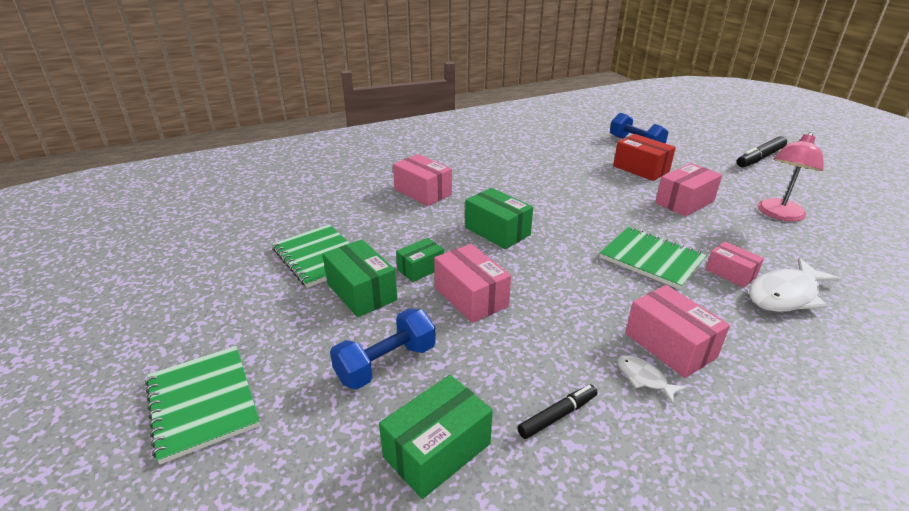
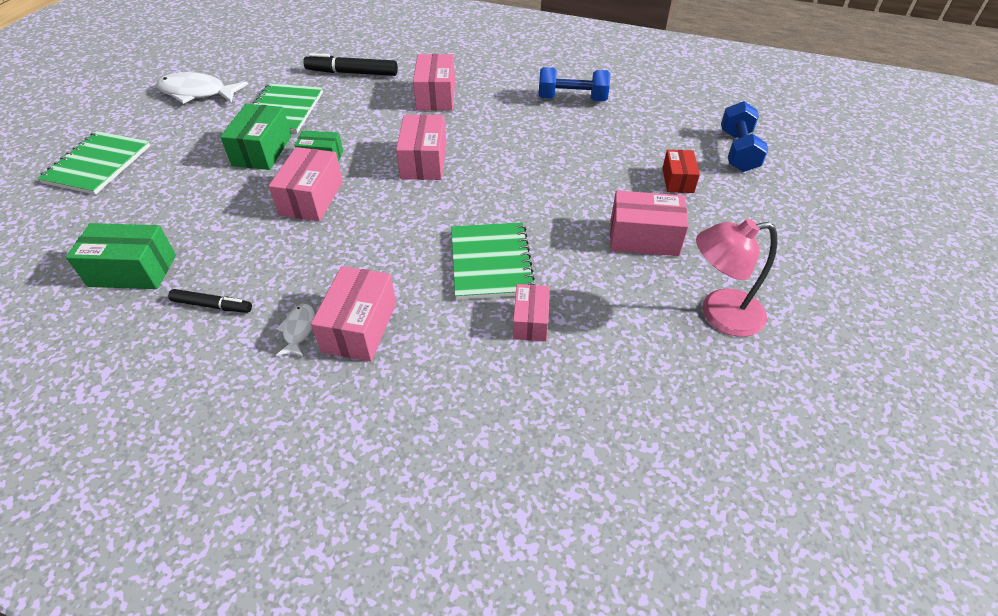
camera: 45 degrees right, 15 degrees up
(386, 363) = (195, 205): blue dumbbell -> blue dumbbell (572, 99)
(497, 231) = (423, 161): green box -> pink box
(641, 169) = (678, 180): red box -> red box, size x0.64
(760, 158) = (866, 250): black marker -> black marker (352, 73)
(786, 295) = (535, 373): white fish -> white fish (197, 93)

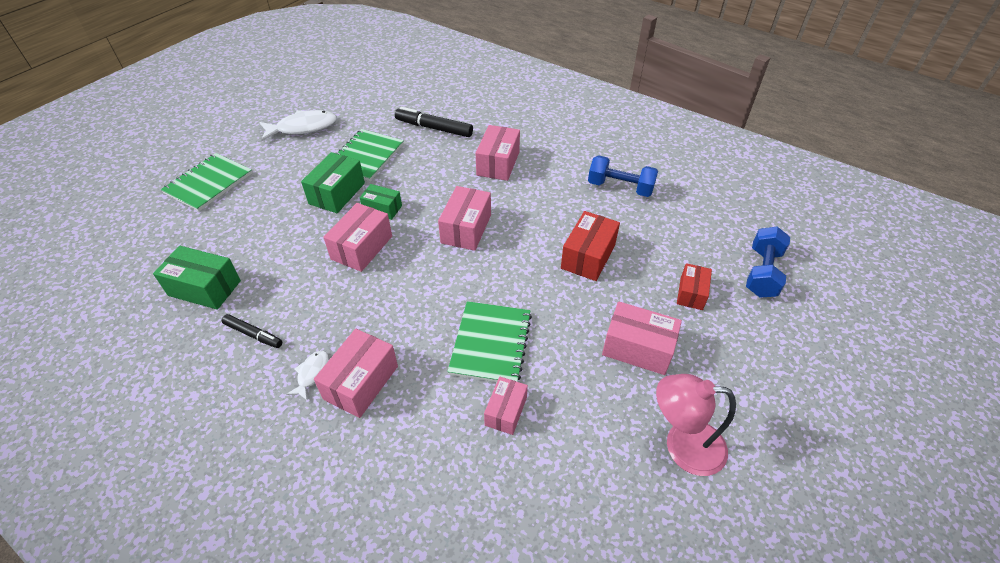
camera: 15 degrees right, 0 degrees up
(197, 93) = (303, 128): white fish -> white fish turned 135 degrees clockwise
(563, 165) = (588, 256): none -> red box

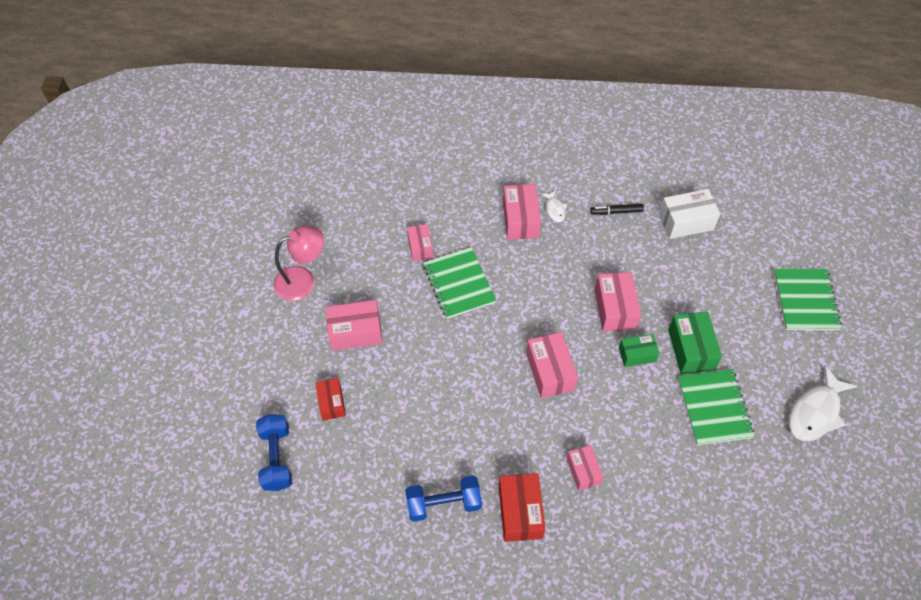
camera: 150 degrees right, 10 degrees up
(205, 288) = (686, 222): green box -> white box
(434, 128) = (690, 490): black marker -> none
(498, 163) = (583, 471): pink box -> pink box, size x0.64
(588, 256) = (431, 397): red box -> red box (520, 512)

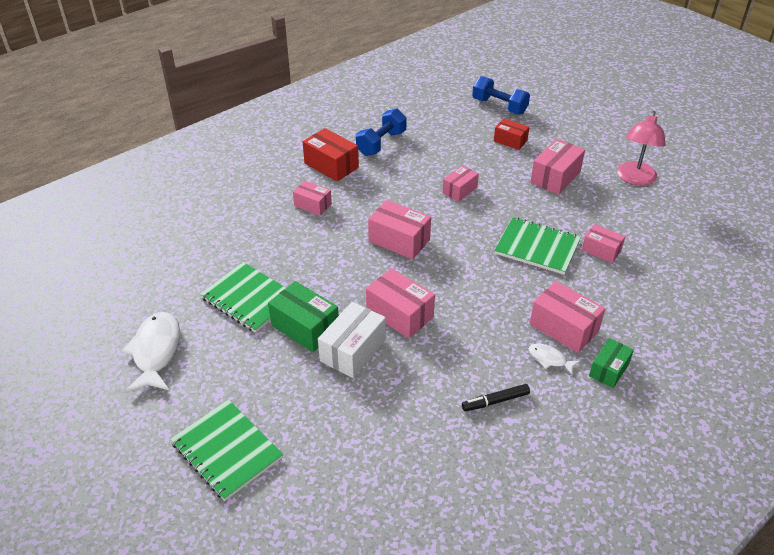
camera: 135 degrees right, 15 degrees down
(445, 383) = (460, 190): none -> pink box
(616, 212) = (495, 401): black marker -> black marker turned 150 degrees counterclockwise
(637, 354) = (346, 294): green box -> green box (608, 370)
(686, 222) = (419, 445): white box -> white box (353, 350)

